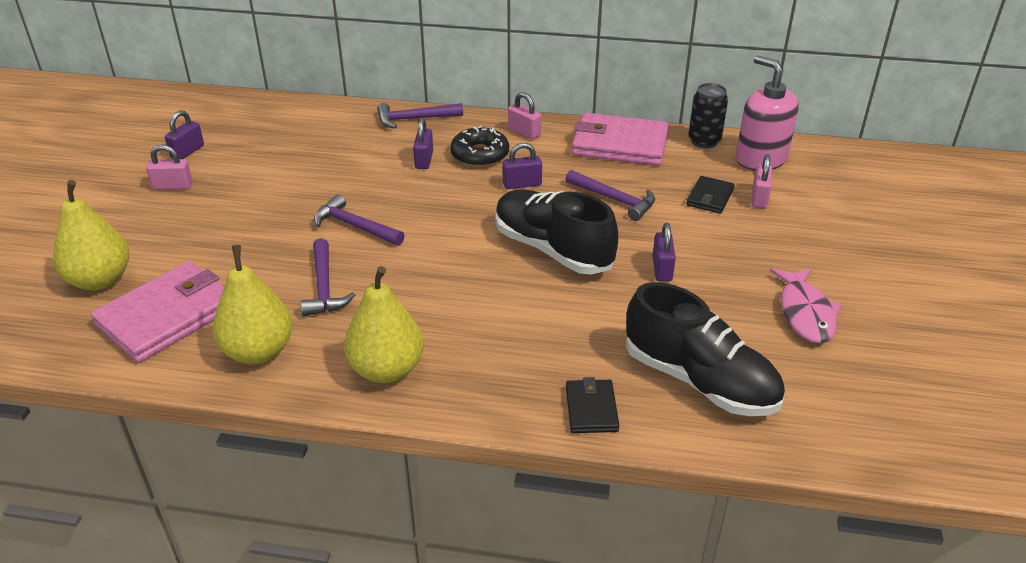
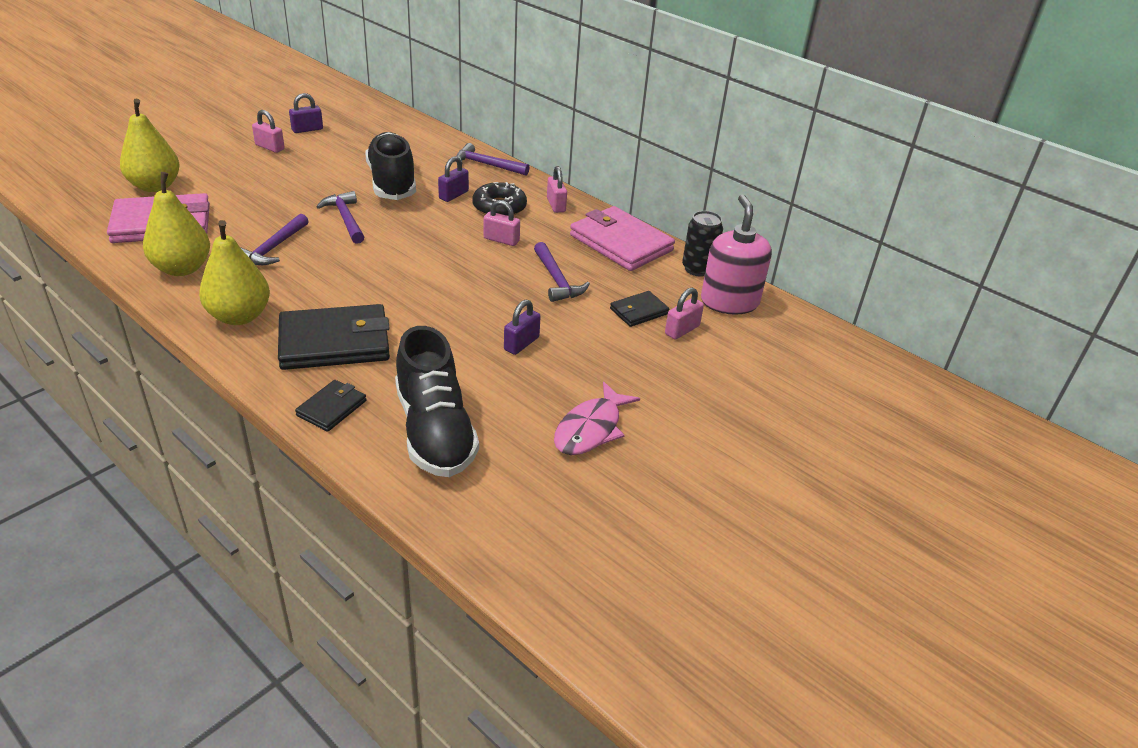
camera: 30 degrees right, 0 degrees up
(509, 348) = (335, 342): none -> black wallet
(522, 184) = (501, 240): purple padlock -> pink padlock
(552, 249) = (458, 293): black shoe -> black shoe (392, 182)

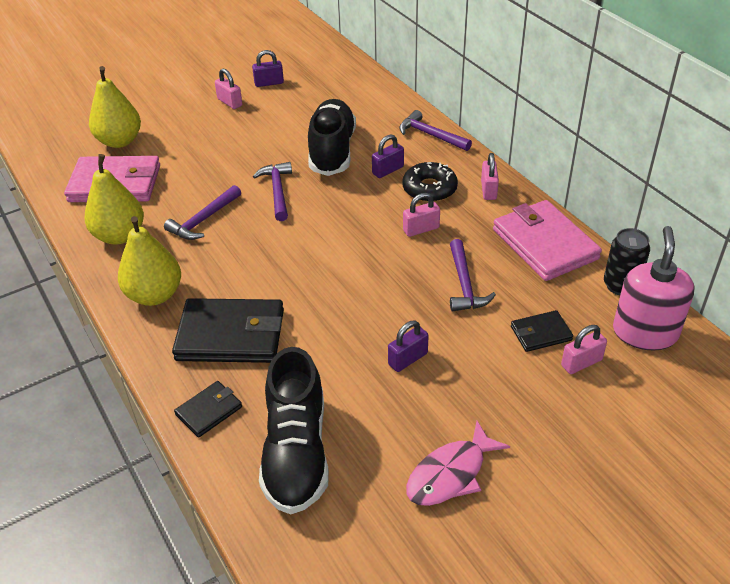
camera: 20 degrees right, 5 degrees up
(501, 240) = (421, 229): pink padlock -> pink padlock turned 60 degrees counterclockwise

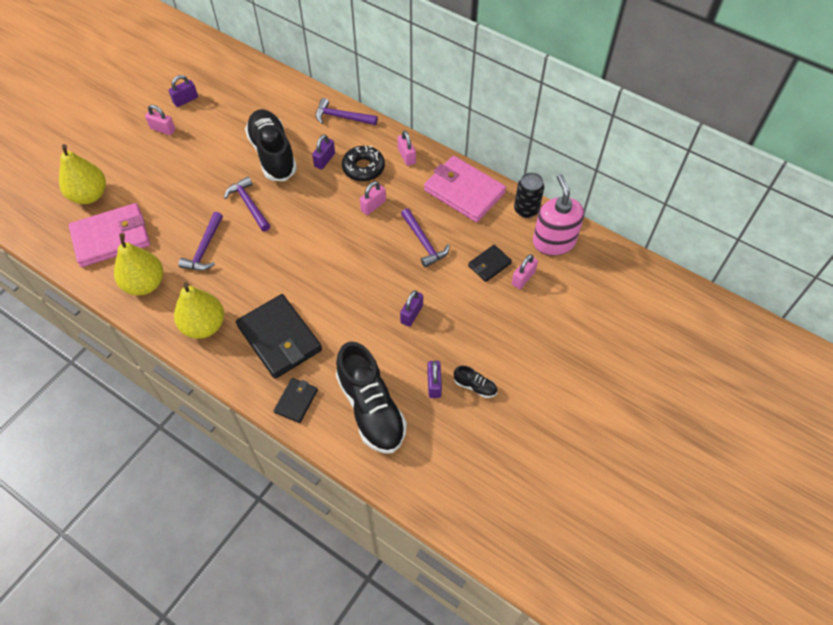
camera: 25 degrees left, 15 degrees up
(231, 335) = (280, 338): black wallet -> black wallet turned 75 degrees clockwise
(395, 452) = (434, 384): none -> purple padlock
(450, 474) = (475, 386): pink fish -> black shoe

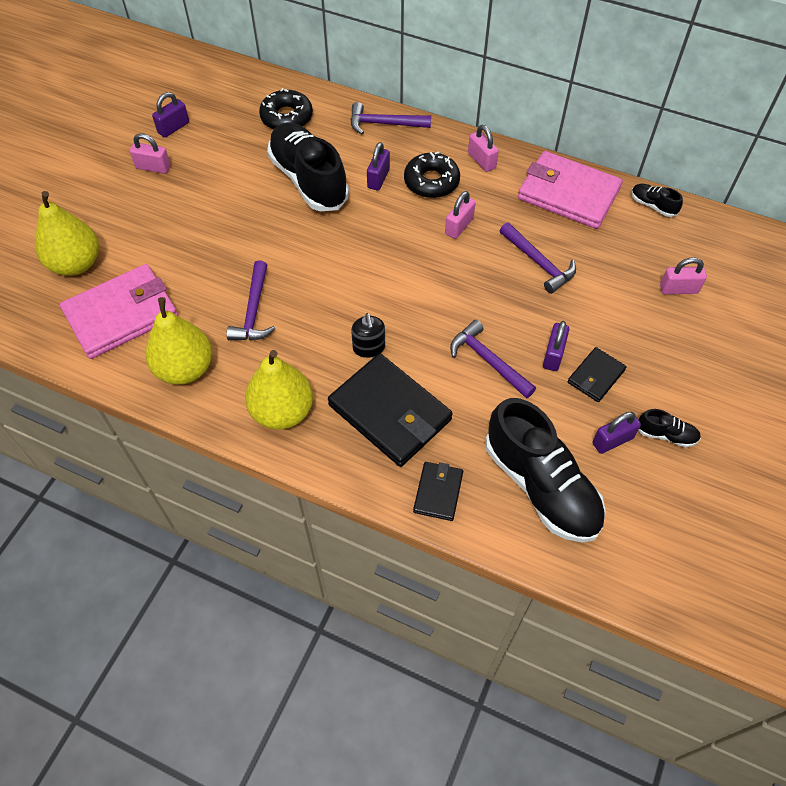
camera: 10 degrees left, 0 degrees up
(249, 204) = (296, 247): purple hammer -> purple hammer (488, 361)
(271, 102) = (286, 117): none -> black donut
(279, 288) = (369, 347): none -> black soap dispenser
(434, 384) = (612, 440): purple padlock -> purple padlock turned 75 degrees clockwise
(489, 264) = (631, 278): black wallet -> black wallet (596, 376)
(523, 278) = (678, 289): pink padlock -> pink padlock turned 60 degrees clockwise
(526, 210) = (652, 205): black can -> black shoe
(553, 241) = (700, 239): pink soap dispenser -> none

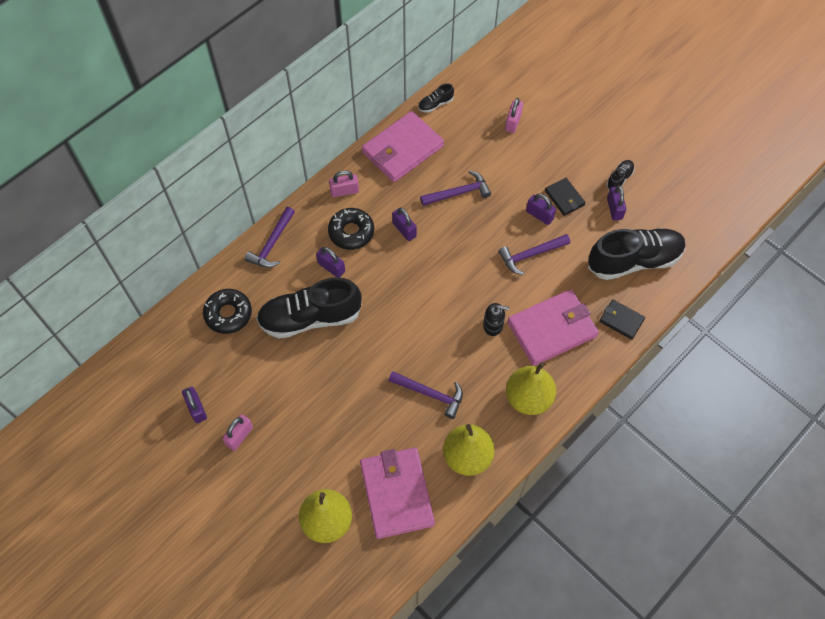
camera: 70 degrees left, 5 degrees up
(390, 412) = (552, 329): black wallet -> pink wallet
(459, 226) = (404, 230): pink padlock -> purple padlock

